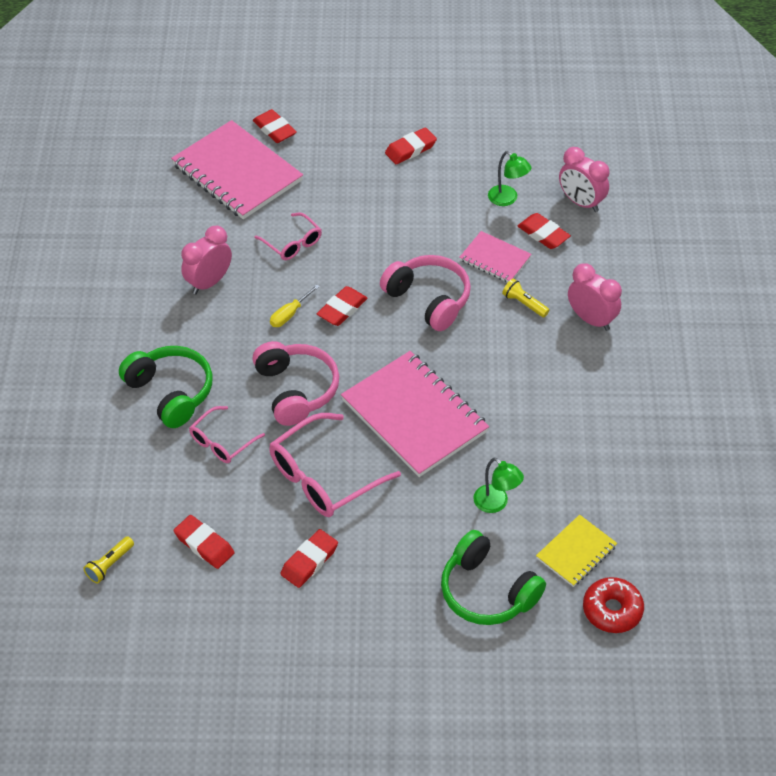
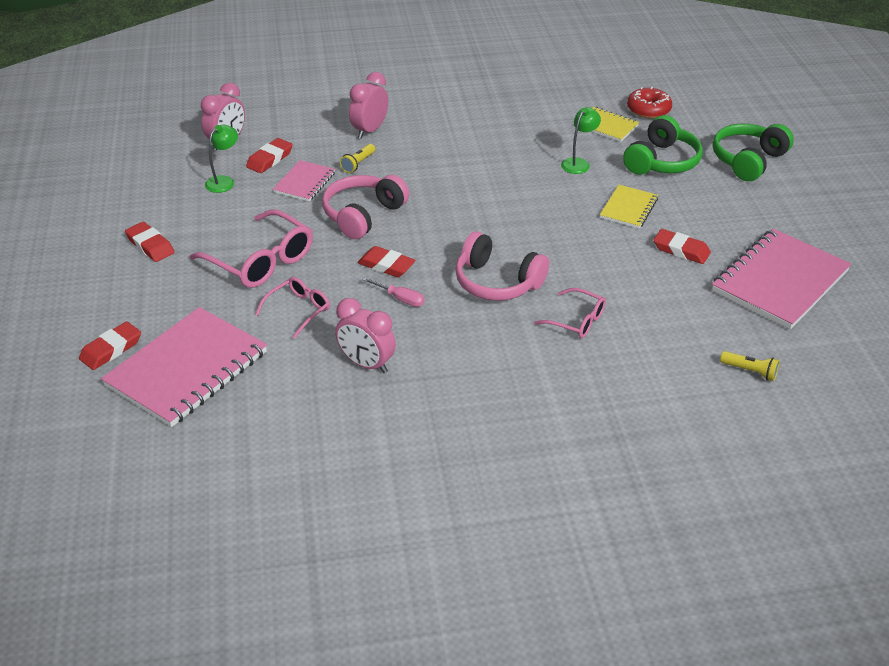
camera: 100 degrees left, 10 degrees down
(170, 392) = (528, 367): green headphones -> green headphones (748, 160)
(204, 544) = (696, 313): red eraser -> none
(290, 314) = (400, 299): yellow screwdriver -> pink screwdriver
(296, 390) = (497, 282): pink headphones -> pink headphones turned 120 degrees counterclockwise
(323, 477) = (590, 253): pink glasses -> pink glasses (261, 261)
(396, 531) = (628, 208): none -> yellow notebook
(414, 416) = (504, 210): pink notebook -> pink notebook (780, 281)

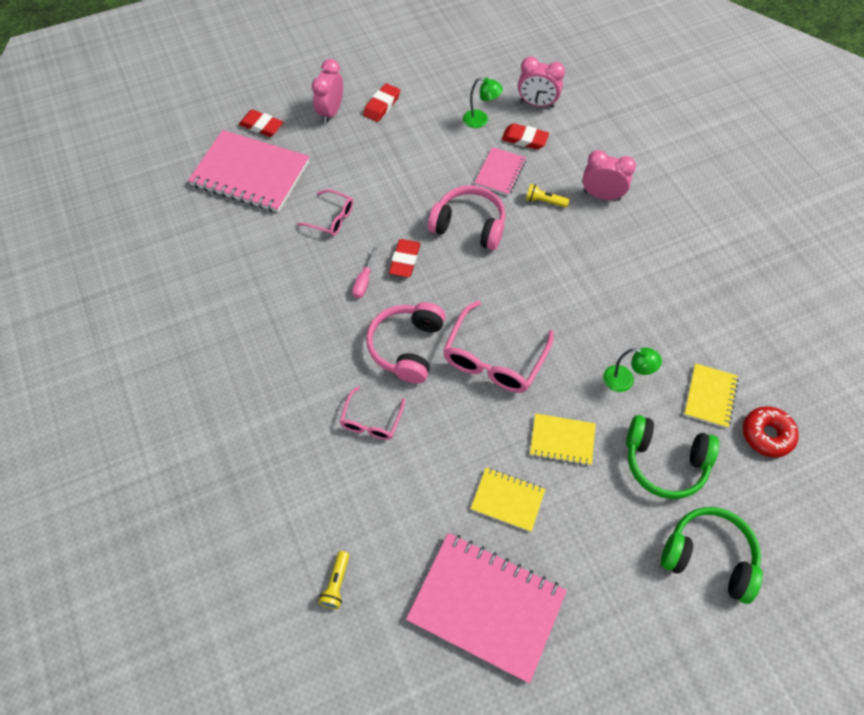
camera: 75 degrees right, 20 degrees up
(261, 261) = (384, 177): pink glasses -> pink glasses (494, 359)
(304, 183) = (500, 172): pink notebook -> pink notebook turned 75 degrees counterclockwise
(366, 364) = (279, 279): pink clock -> pink clock (331, 112)
(681, 250) = (507, 500): red eraser -> yellow notebook

